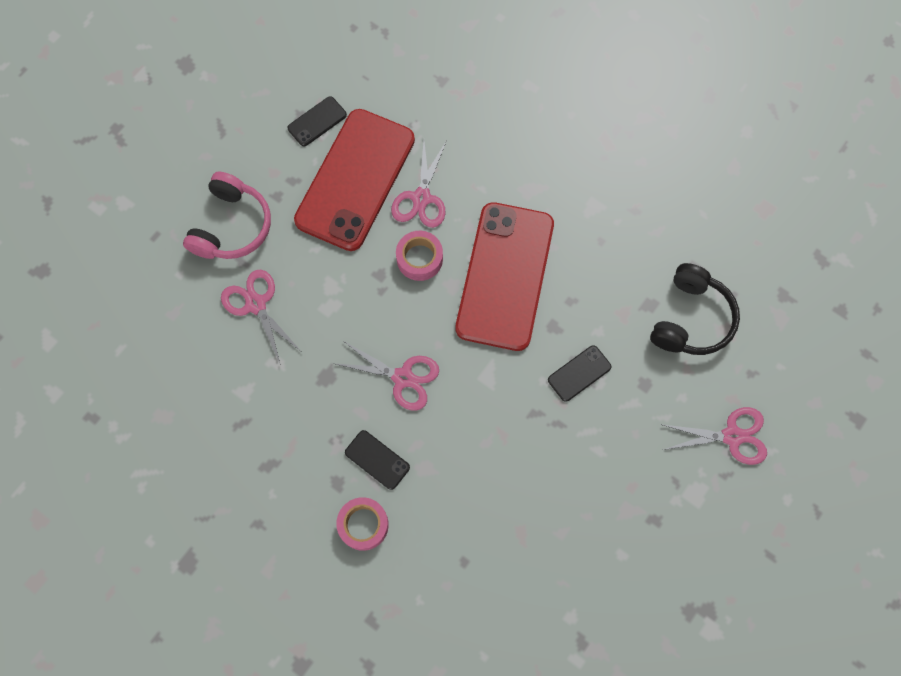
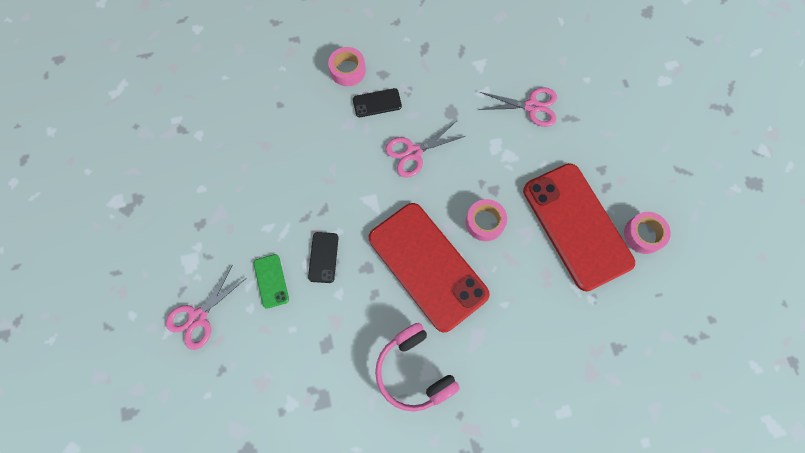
camera: 130 degrees right, 0 degrees up
(232, 226) = (599, 129): pink headphones -> pink headphones (414, 371)
(317, 121) = (643, 235): black phone -> pink tape
(421, 198) = (529, 258): pink scissors -> none
(642, 401) = (271, 281): none -> green phone
(691, 319) = (292, 364): black headphones -> none

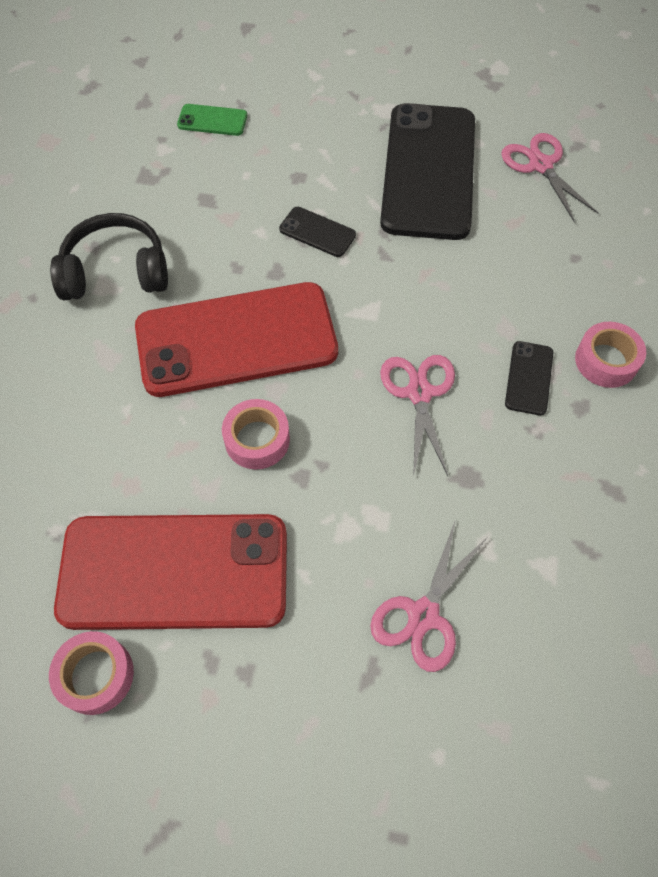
camera: 115 degrees right, 10 degrees down
(198, 317) = (313, 100): pink scissors -> pink scissors (540, 165)
(241, 210) = (428, 171): none -> black phone
(271, 281) = (317, 173): green phone -> green phone (212, 120)
(414, 371) = (116, 272): pink headphones -> black headphones

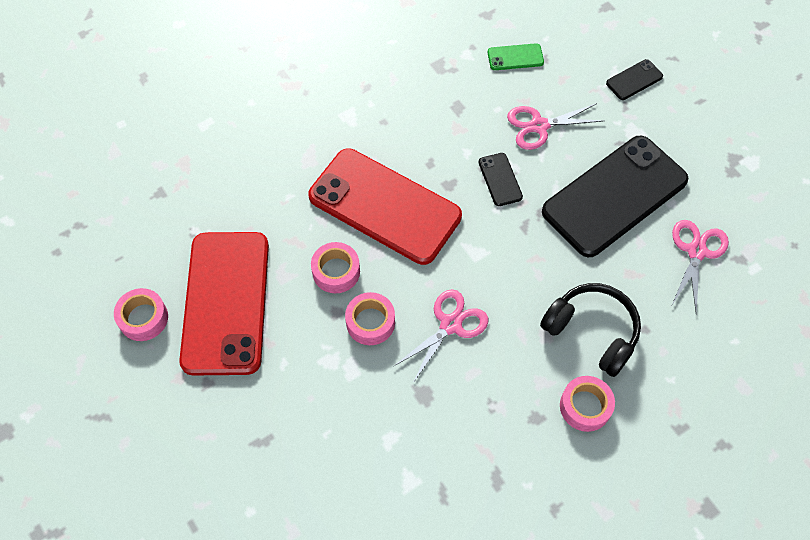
camera: 45 degrees right, 0 degrees up
(116, 272) = (362, 112): black headphones -> black headphones (592, 332)
(174, 571) = (226, 302): red phone -> red phone turned 45 degrees clockwise
(212, 120) = (515, 57): green phone -> green phone turned 60 degrees counterclockwise
(344, 457) = (370, 322): none -> pink tape
(423, 615) = (318, 440): pink scissors -> pink scissors (539, 126)
(529, 378) = (524, 373): black phone -> black phone (634, 80)

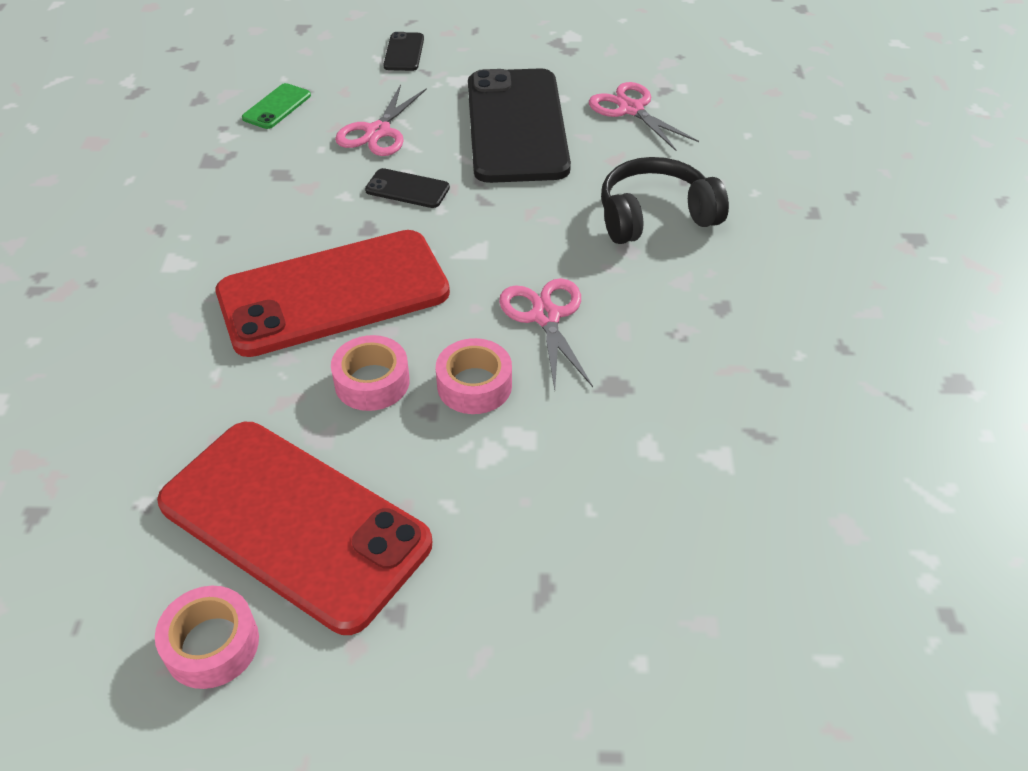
camera: 55 degrees left, 15 degrees down
(585, 406) = (738, 264): pink tape -> none

